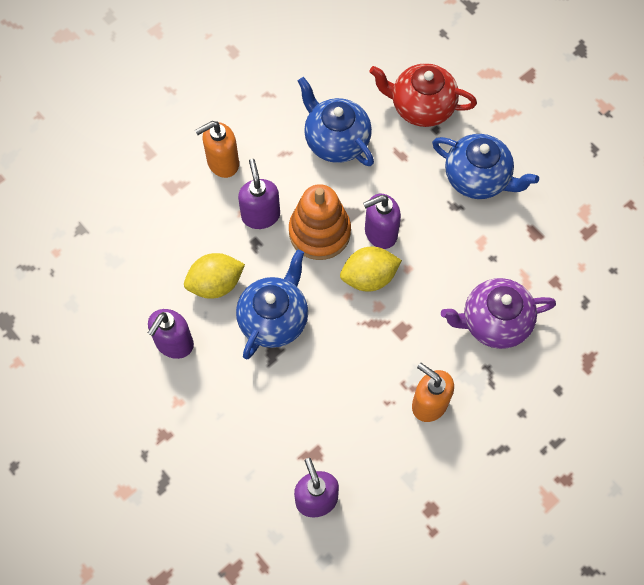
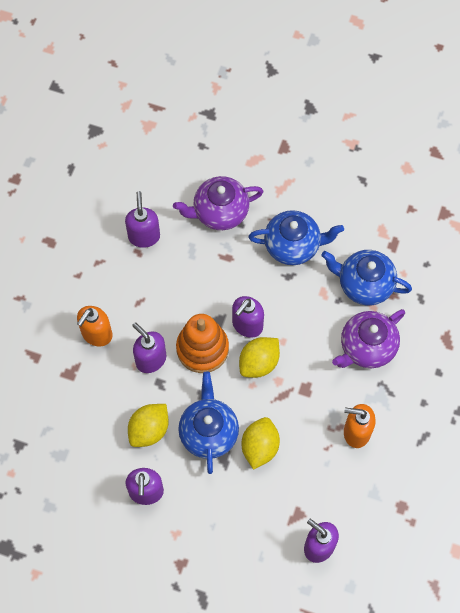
camera: 30 degrees left, 0 degrees up
(317, 363) = (260, 447): none -> yellow lemon
(329, 92) = (144, 236): none -> purple soap dispenser
(336, 140) = (172, 271): blue teapot -> blue teapot (364, 284)
(421, 107) = (219, 212): red teapot -> purple teapot

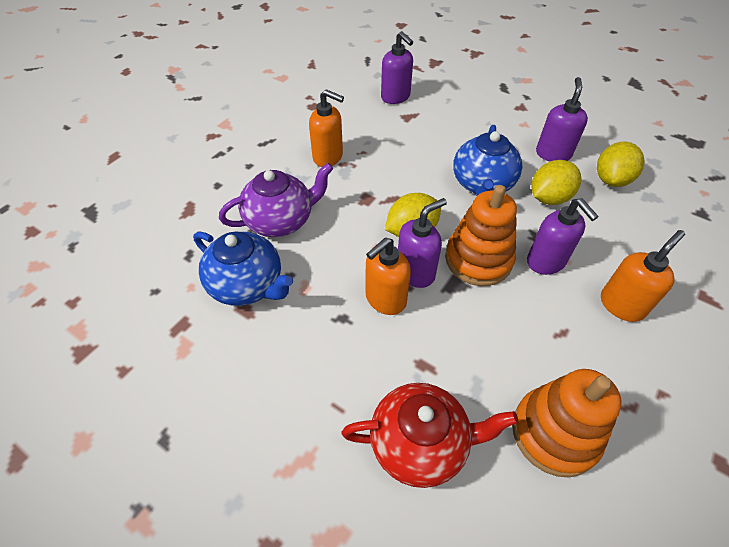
camera: 165 degrees left, 15 degrees down
(144, 236) = (554, 433): purple soap dispenser -> orange stacking toy
(219, 212) = (420, 443): purple teapot -> red teapot
(260, 447) = (430, 164): yellow lemon -> yellow lemon (611, 180)
(263, 297) = (385, 299): none -> orange soap dispenser
(293, 245) = (320, 358): blue teapot -> none

